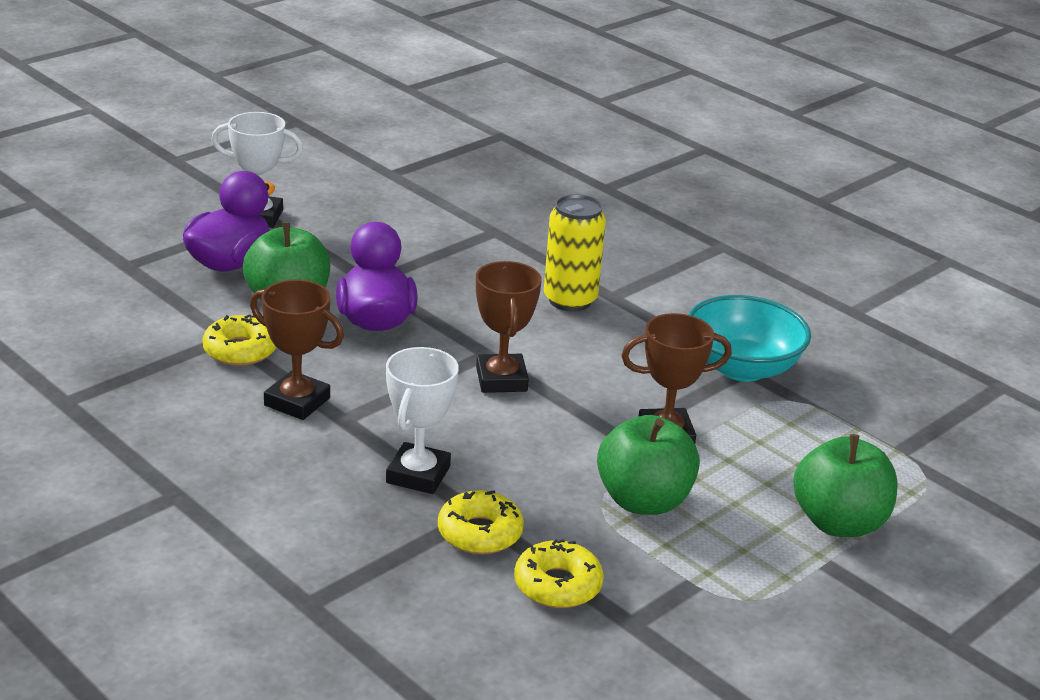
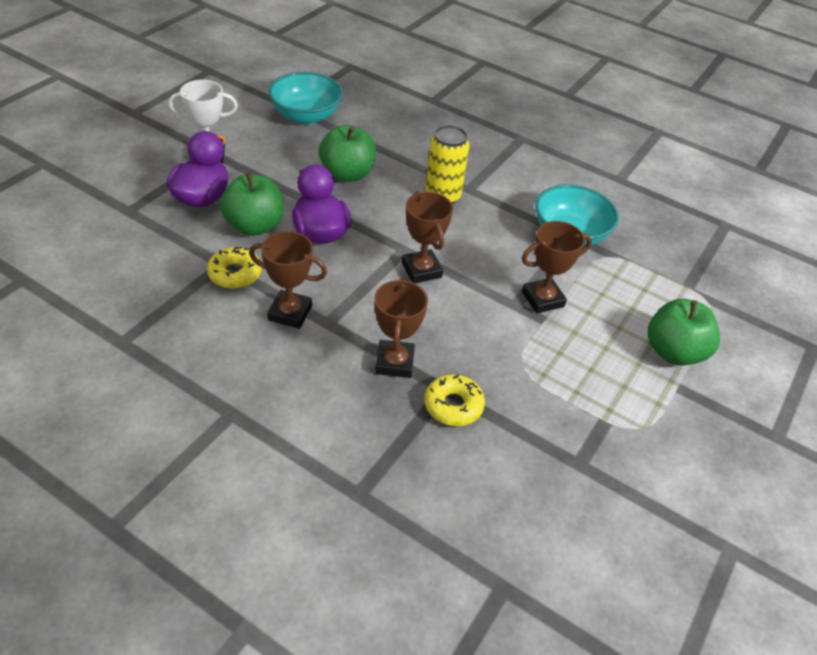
camera: 15 degrees left, 15 degrees up
(411, 187) = (306, 116): none -> turquoise bowl
(418, 475) = (395, 362): white trophy -> brown trophy
(557, 585) = (520, 441): yellow donut -> none
(643, 501) = (548, 357): green apple -> green apple (347, 174)

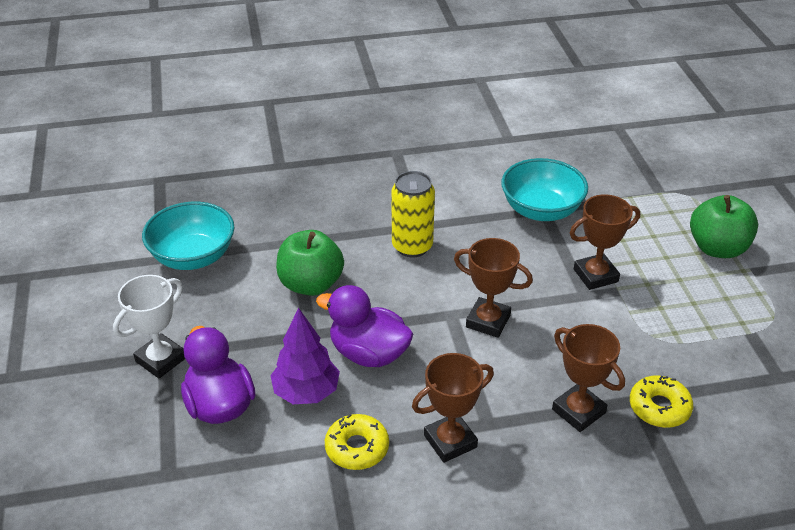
camera: 40 degrees left, 5 degrees down
(254, 226) = (306, 392): green apple -> purple tree
(543, 299) = (595, 275): brown trophy -> brown trophy turned 45 degrees clockwise

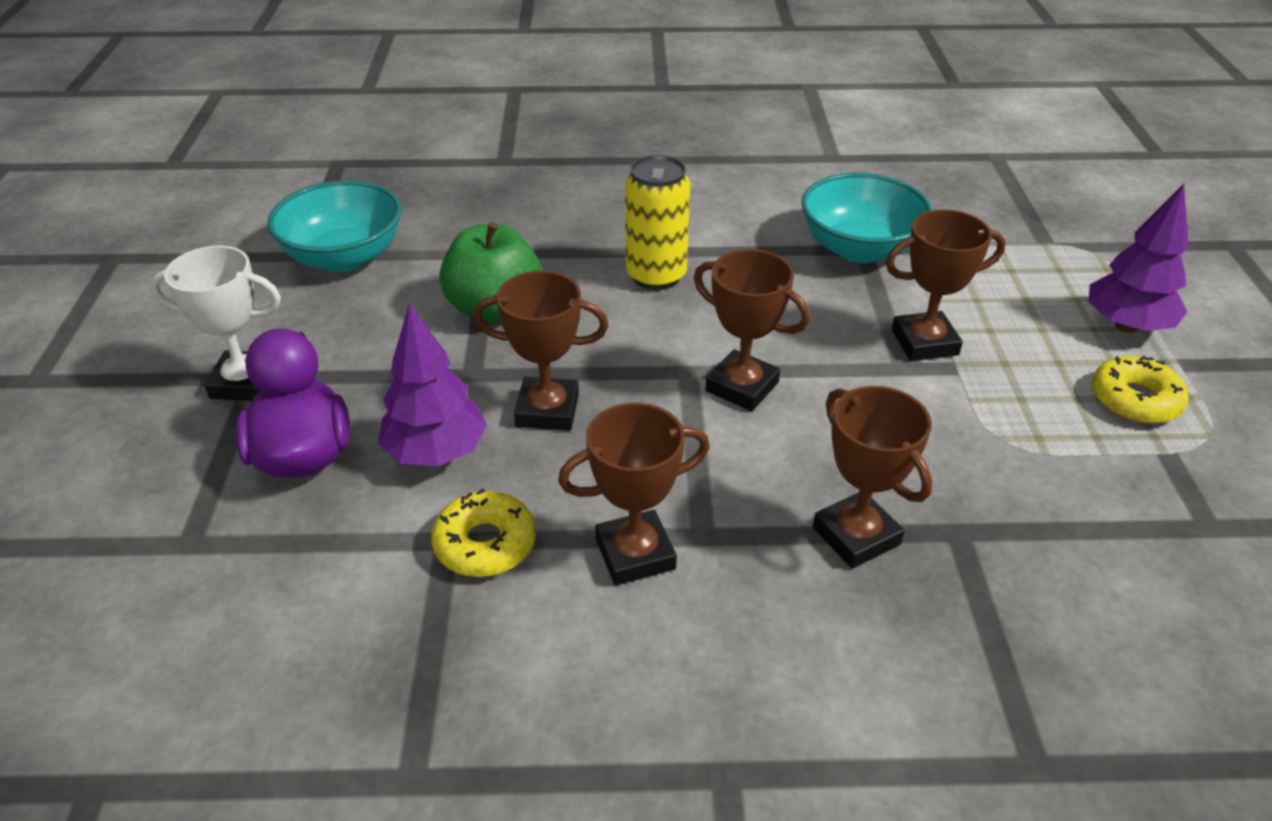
camera: 10 degrees right, 0 degrees up
(161, 359) = (245, 382): white trophy -> white trophy turned 45 degrees clockwise
(368, 353) = (547, 410): purple duck -> brown trophy
(659, 407) = (994, 548): yellow donut -> yellow donut (1135, 400)
(717, 248) = (1126, 326): green apple -> purple tree

